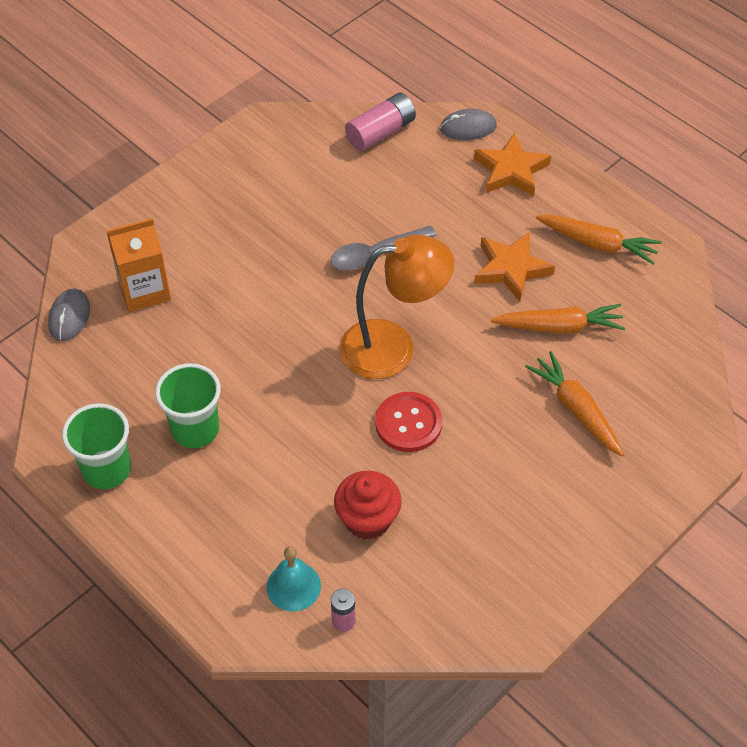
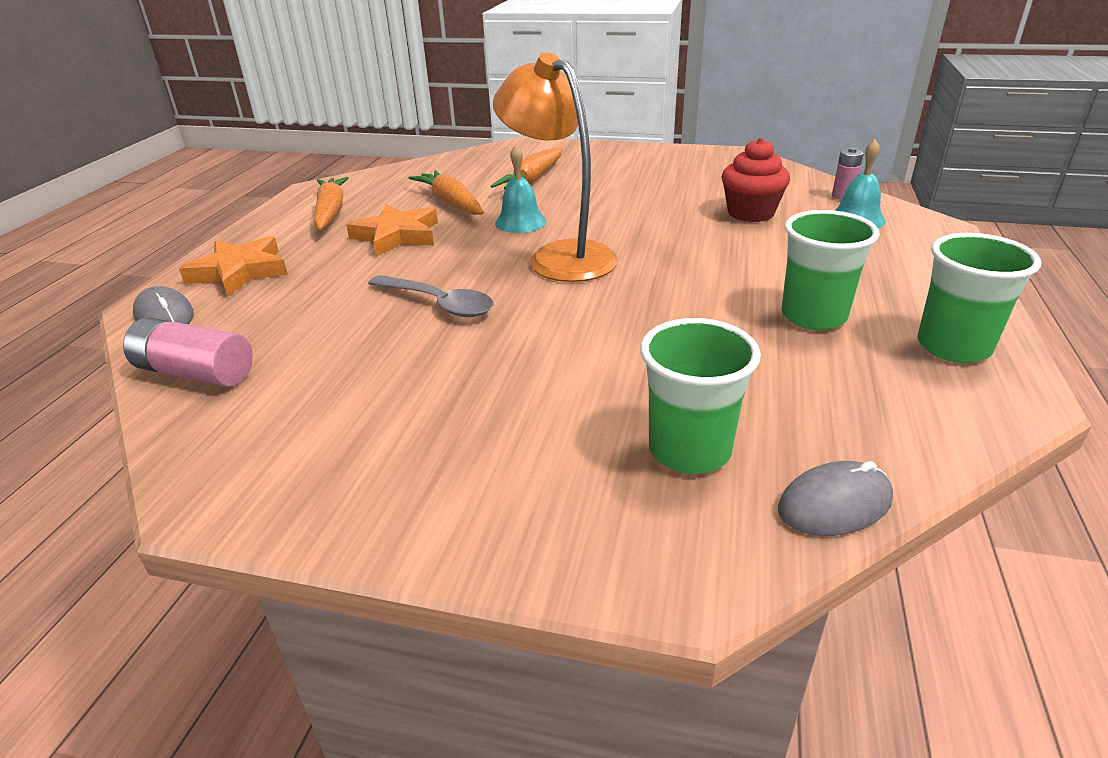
camera: 120 degrees left, 20 degrees down
(144, 290) = (689, 450): orange carton -> green cup
(408, 423) = (635, 226): red button -> none
(478, 354) = (520, 222): none -> turquoise bell

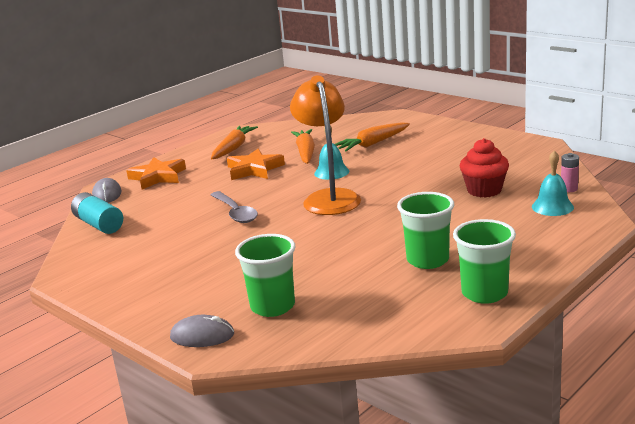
camera: 30 degrees right, 10 degrees down
(195, 373) = (99, 224): pink battery -> turquoise battery
(834, 504) = (308, 343): grey mouse -> grey mouse (202, 336)

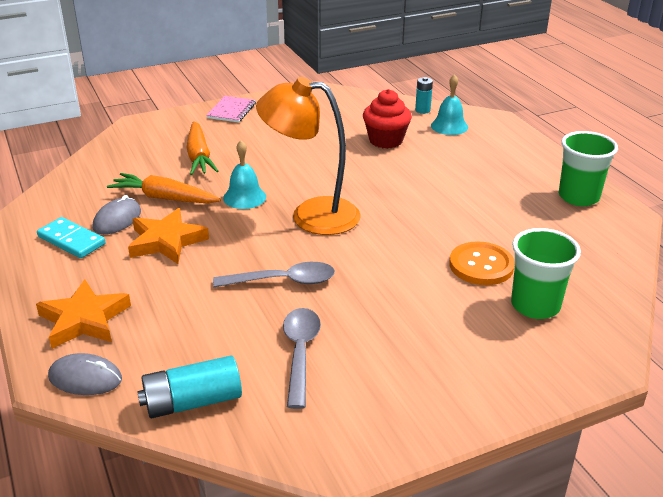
camera: 70 degrees left, 10 degrees up
(159, 239) = (300, 353): none -> grey spoon
(202, 336) = (571, 363): grey mouse -> grey mouse (117, 220)
(233, 148) = (71, 240): orange carrot -> turquoise domino
(314, 273) = (481, 265): none -> orange button
(427, 260) = (501, 203): green cup -> none
(457, 131) = (231, 111): none -> pink notebook
(569, 189) = (422, 110): pink battery -> turquoise battery

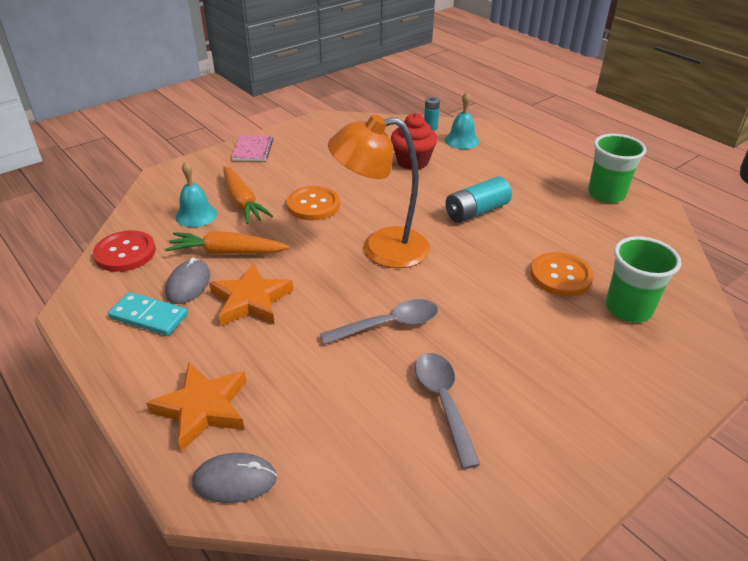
camera: 15 degrees left, 5 degrees up
(74, 186) = (125, 253): none -> red button
(192, 402) = (362, 484): turquoise battery -> turquoise battery (476, 211)
(244, 197) = (308, 239): turquoise bell -> turquoise bell (196, 215)
(265, 168) = (313, 205): none -> orange button

